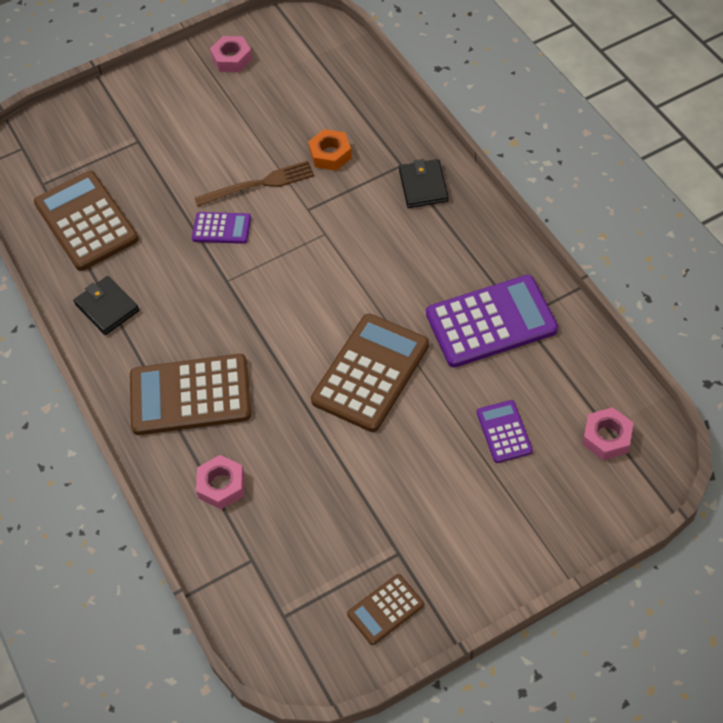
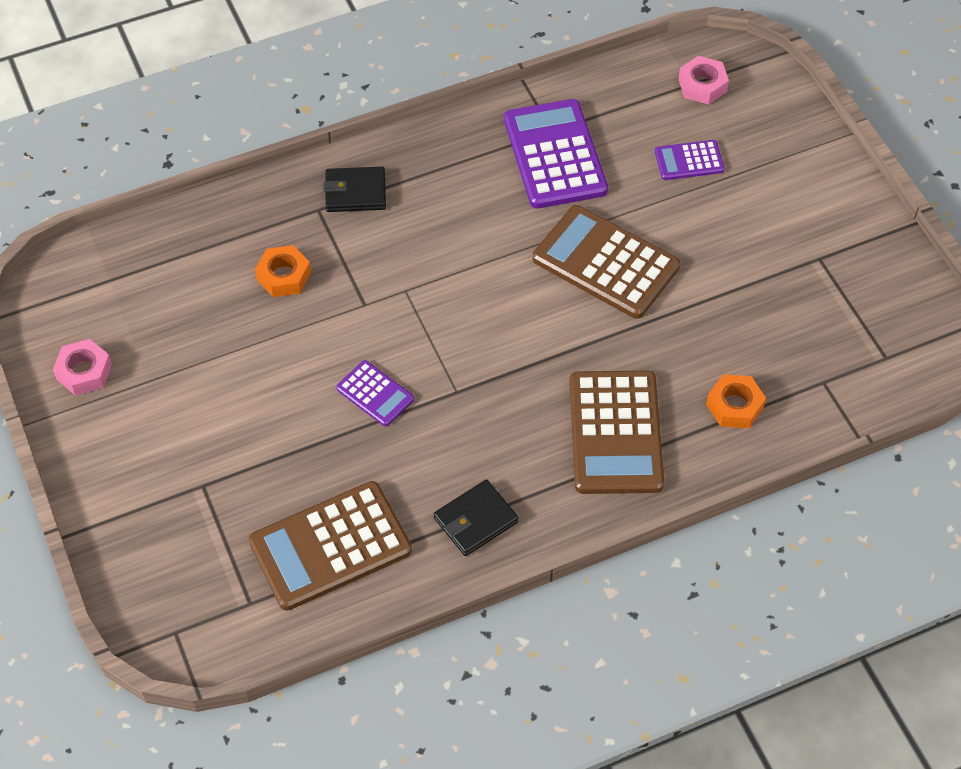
camera: 90 degrees left, 0 degrees up
(221, 228) = (375, 394): purple calculator -> purple calculator turned 120 degrees clockwise
(221, 485) = (734, 406): pink nut -> orange nut
(259, 184) = (313, 352): brown fork -> none
(385, 610) = (879, 274): brown calculator -> none

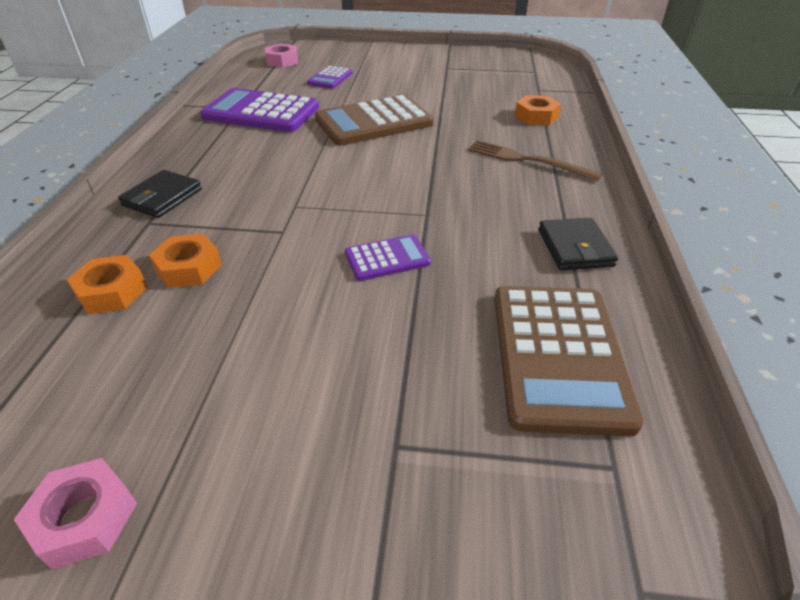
camera: 60 degrees left, 15 degrees down
(233, 251) = (112, 291): none -> orange nut
(615, 433) = (527, 160): brown calculator -> brown fork

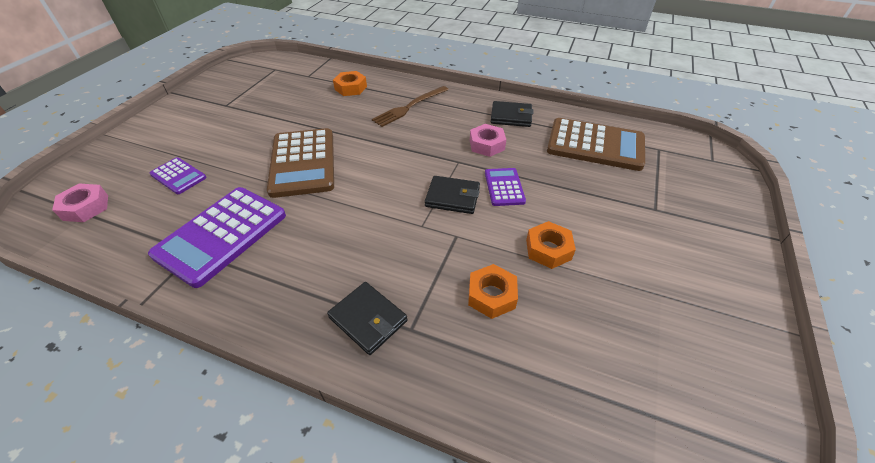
camera: 75 degrees left, 5 degrees up
(84, 518) = (721, 340): pink nut -> pink nut (487, 145)
(112, 291) = (513, 349): orange nut -> orange nut (548, 249)
(351, 219) = (452, 197): none -> black wallet

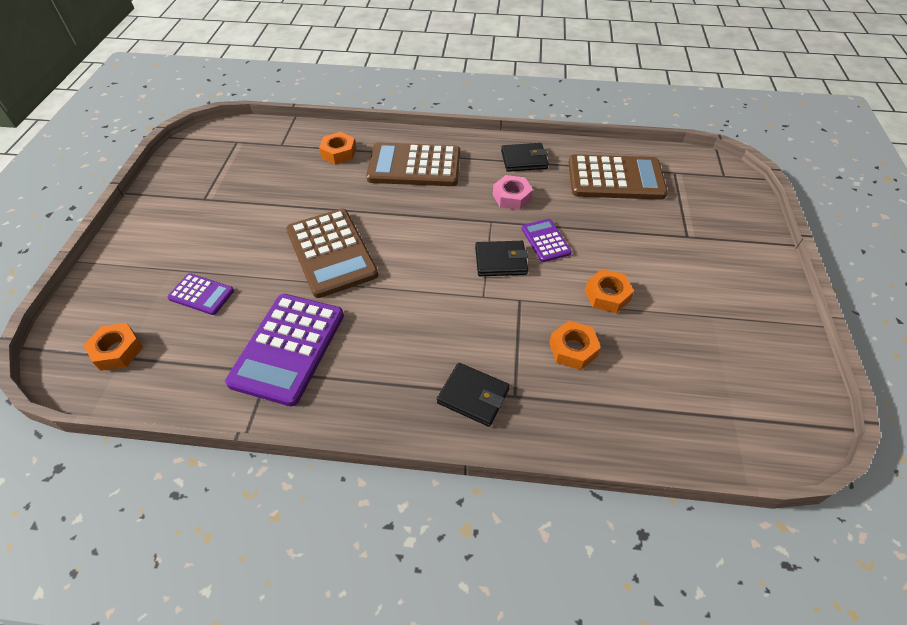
camera: 15 degrees left, 5 degrees up
(86, 207) = (117, 351): pink nut -> orange nut
(409, 107) = (414, 166): brown fork -> brown calculator

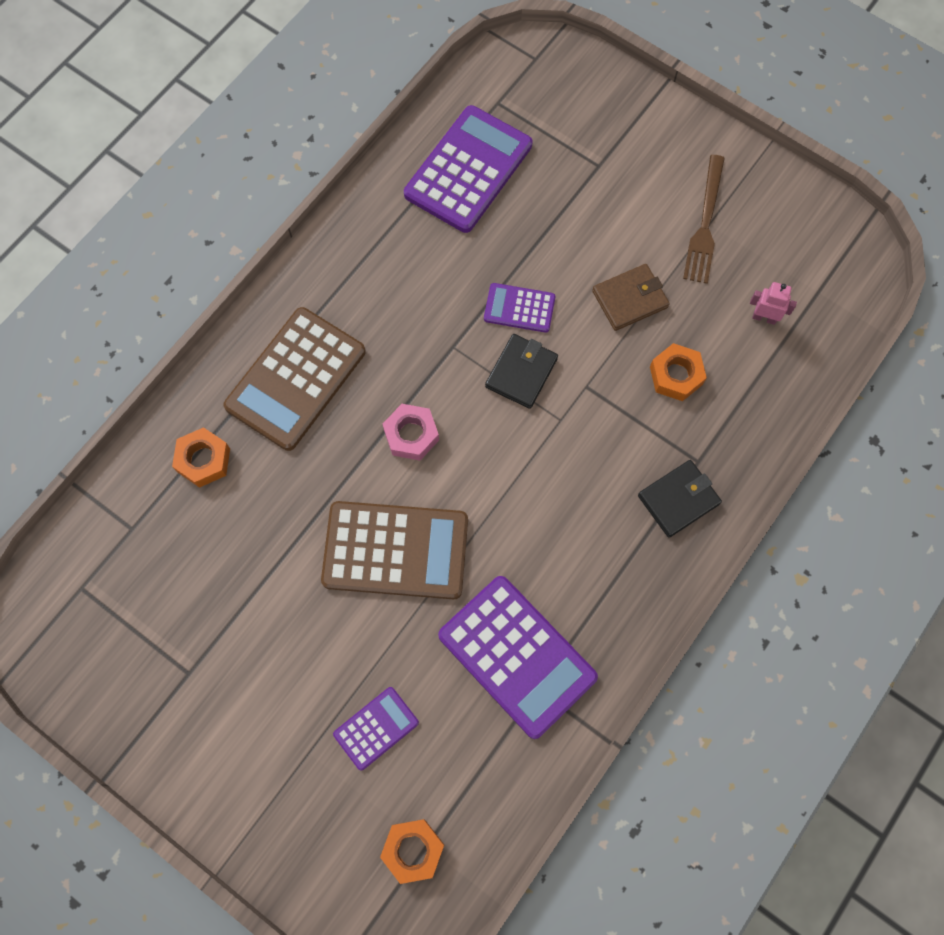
camera: 60 degrees left, 20 degrees up
(512, 197) = (427, 300): pink nut -> pink nut (411, 435)
(524, 160) = (369, 246): black wallet -> none
(607, 295) = (630, 299): orange nut -> brown wallet
(615, 178) = (468, 170): brown calculator -> purple calculator
(673, 387) = (764, 318): none -> pink robot
(709, 313) = (705, 224): none -> brown fork

